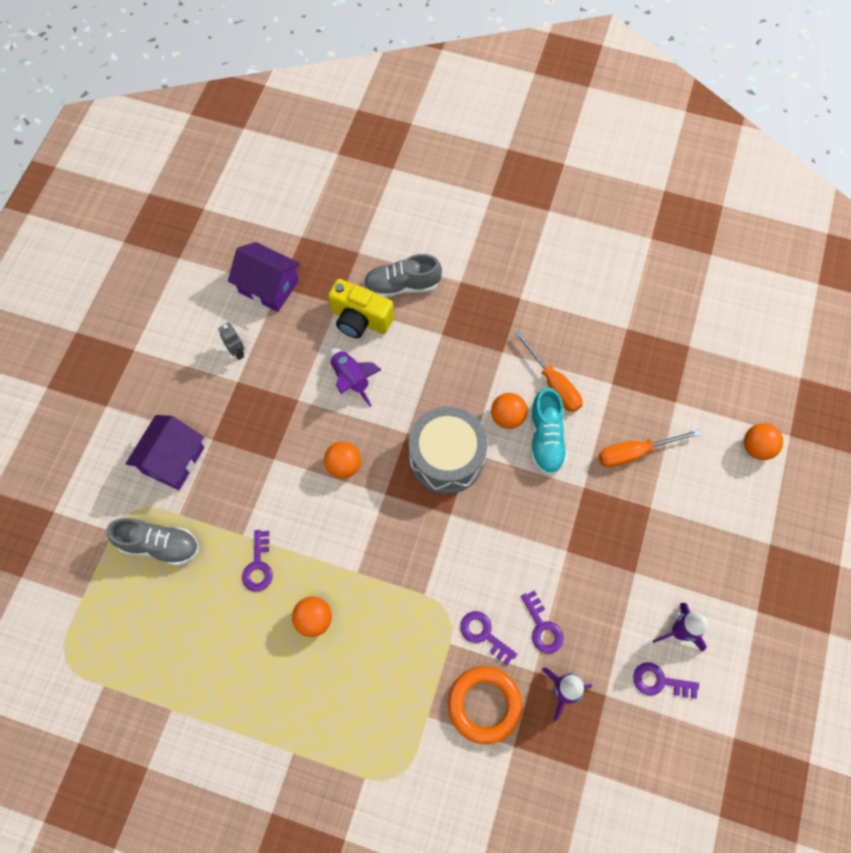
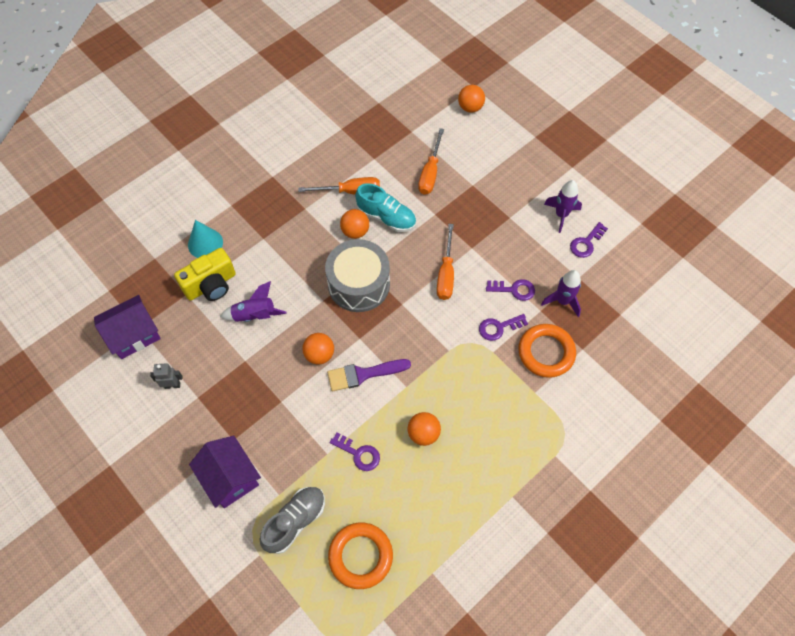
camera: 60 degrees left, 5 degrees down
(155, 628) = (360, 556): none -> orange ring
(346, 521) = (363, 374): none -> purple brush
(402, 285) = (205, 243): grey shoe -> turquoise cone
(515, 540) = (446, 274): none -> orange screwdriver

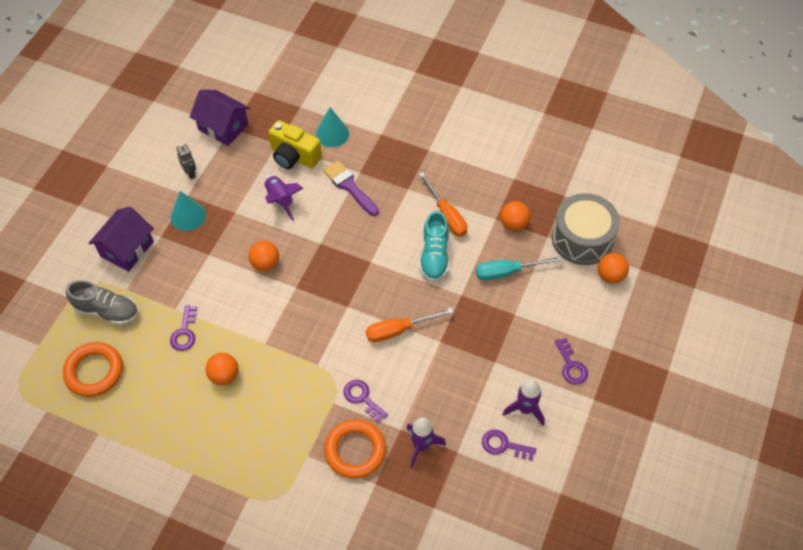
camera: 65 degrees right, 5 degrees down
(224, 405) = (188, 216): none -> turquoise cone
(355, 231) = (405, 238): orange ball -> orange ball (513, 224)
(359, 284) = (350, 264): grey drum -> grey drum (582, 239)
(363, 374) = (261, 305): purple brush -> purple brush (349, 186)
(430, 173) = (507, 272): orange screwdriver -> turquoise screwdriver
(514, 289) = (412, 396): purple key -> purple key (571, 365)

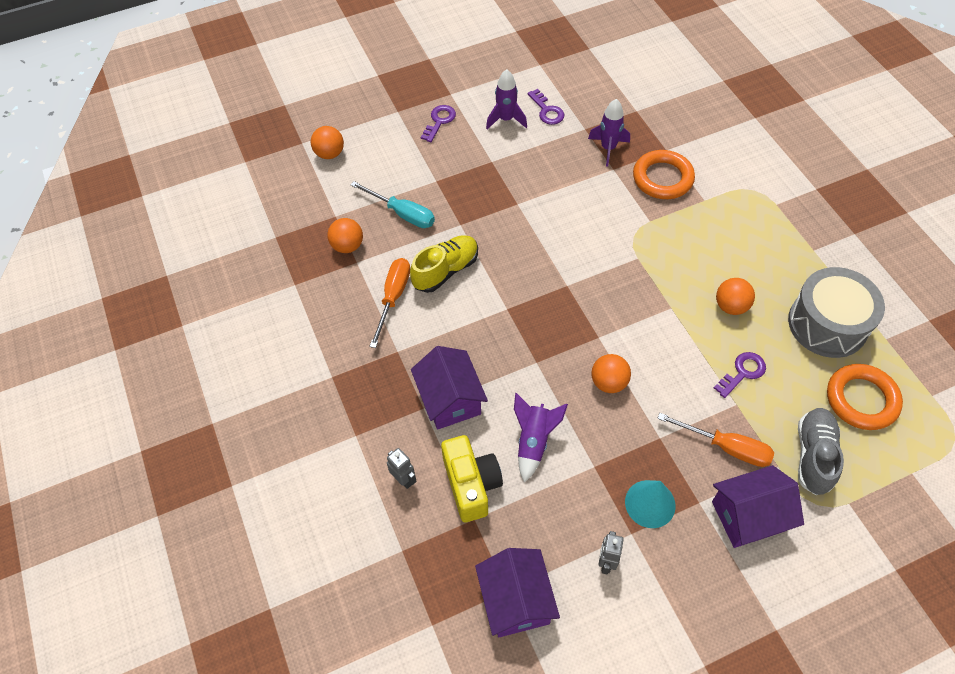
camera: 135 degrees left, 0 degrees up
(107, 311) = (813, 456): grey shoe -> grey shoe turned 45 degrees clockwise
(332, 134) = (404, 479): turquoise cone -> grey robot
(349, 186) = (450, 399): purple brush -> purple house
(362, 398) = (623, 208): purple key -> none
(398, 330) = (542, 235): orange screwdriver -> orange screwdriver (726, 447)
(434, 256) = (446, 270): turquoise shoe -> yellow shoe
(582, 239) = (311, 193): grey drum -> grey drum (827, 324)

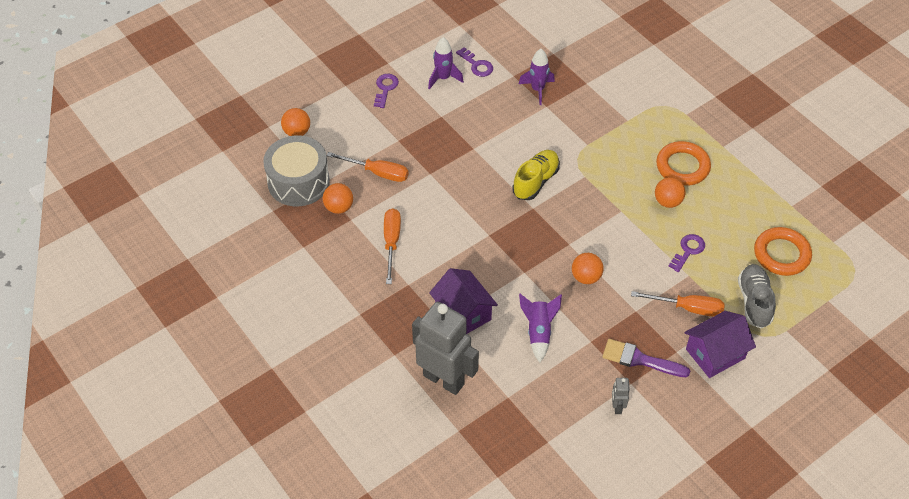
camera: 15 degrees left, 5 degrees down
(402, 213) = (377, 173): turquoise screwdriver -> orange screwdriver
(404, 479) = (444, 379): grey robot -> grey robot, size x2.46
(446, 270) = (429, 213): yellow shoe -> yellow shoe (535, 181)
(471, 485) = (498, 373): yellow camera -> none
(516, 600) = (556, 447): purple house -> none
(650, 503) = (640, 359): turquoise cone -> purple brush
(662, 178) = (589, 107): orange ring -> orange ring (682, 166)
(827, 324) = (745, 202): grey drum -> grey drum (298, 182)

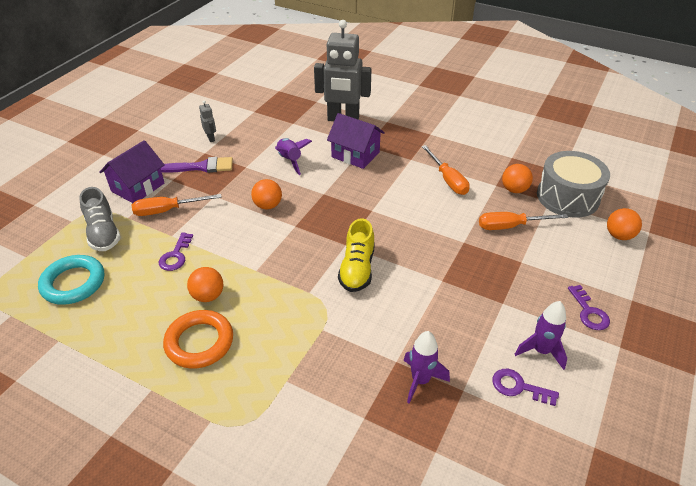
camera: 155 degrees right, 10 degrees down
(781, 254) = (73, 283): orange ring -> turquoise ring

